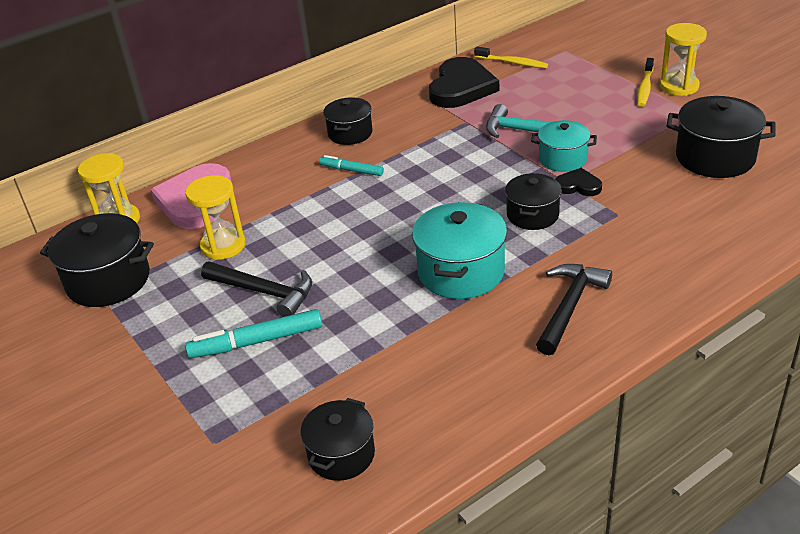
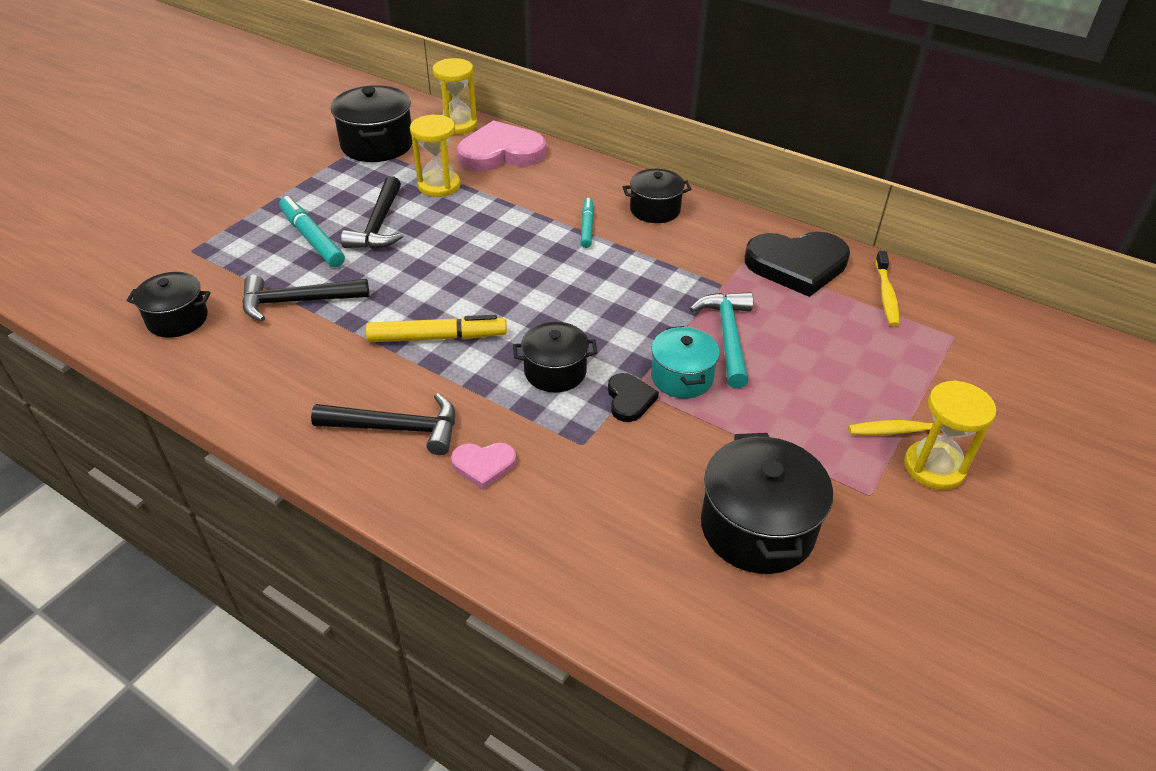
camera: 65 degrees right, 5 degrees up
(360, 358) = (297, 301): none -> black hammer
(461, 272) = (437, 337): turquoise pot -> yellow marker
(626, 264) = (484, 465): none -> pink heart

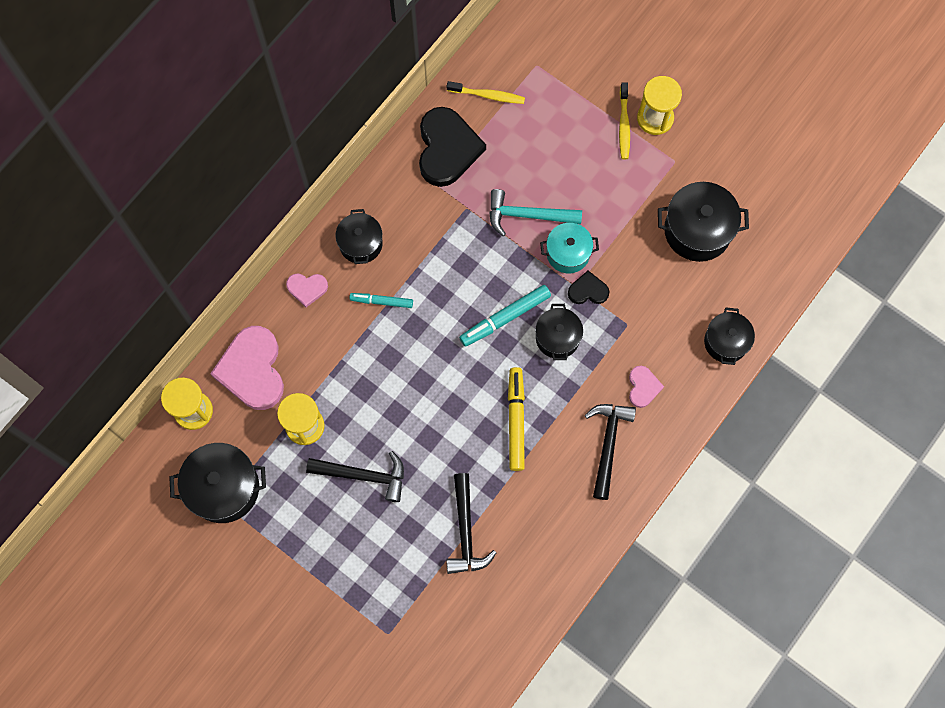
camera: 85 degrees left, 30 degrees up
(177, 319) = (481, 623): black pot -> black pot (726, 342)
(312, 239) = (379, 531): turquoise marker -> turquoise marker (505, 318)
(595, 179) = (307, 288): none -> pink heart

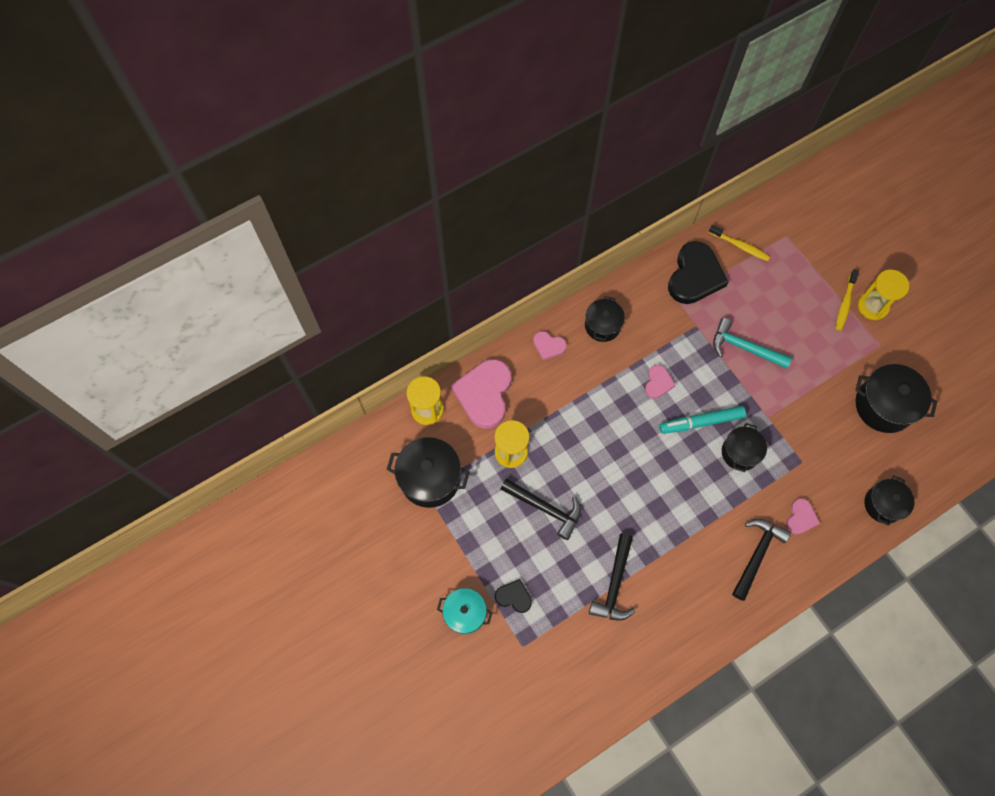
camera: 20 degrees right, 5 degrees down
(381, 301) = (604, 376): turquoise marker -> none
(444, 289) = (658, 383): none -> pink heart
(515, 420) = (684, 508): yellow marker -> none
(568, 253) = (769, 388): turquoise pot -> turquoise pot (465, 613)
(588, 290) = (777, 423): black heart -> black heart (514, 597)

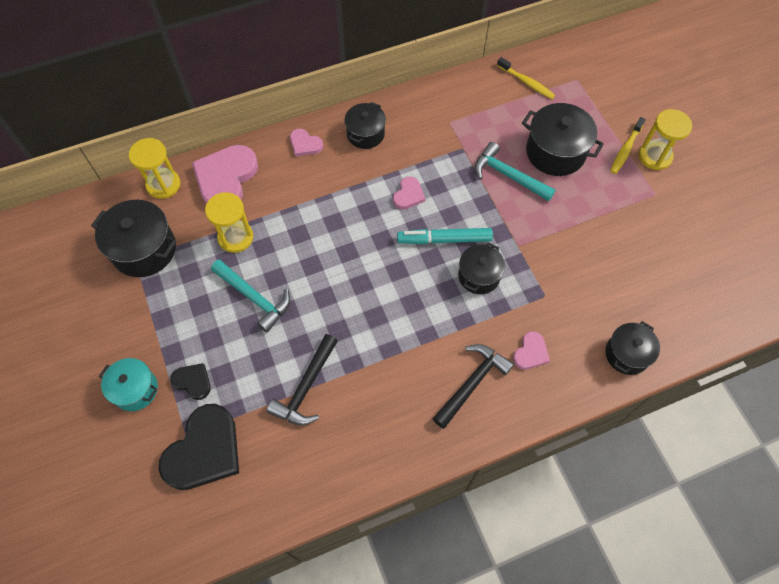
camera: 10 degrees right, 5 degrees down
(545, 508) = (254, 298): black hammer -> turquoise hammer
(695, 276) = (473, 103): black heart -> black heart (204, 451)
(883, 406) = (647, 254): black pot -> black pot (555, 152)

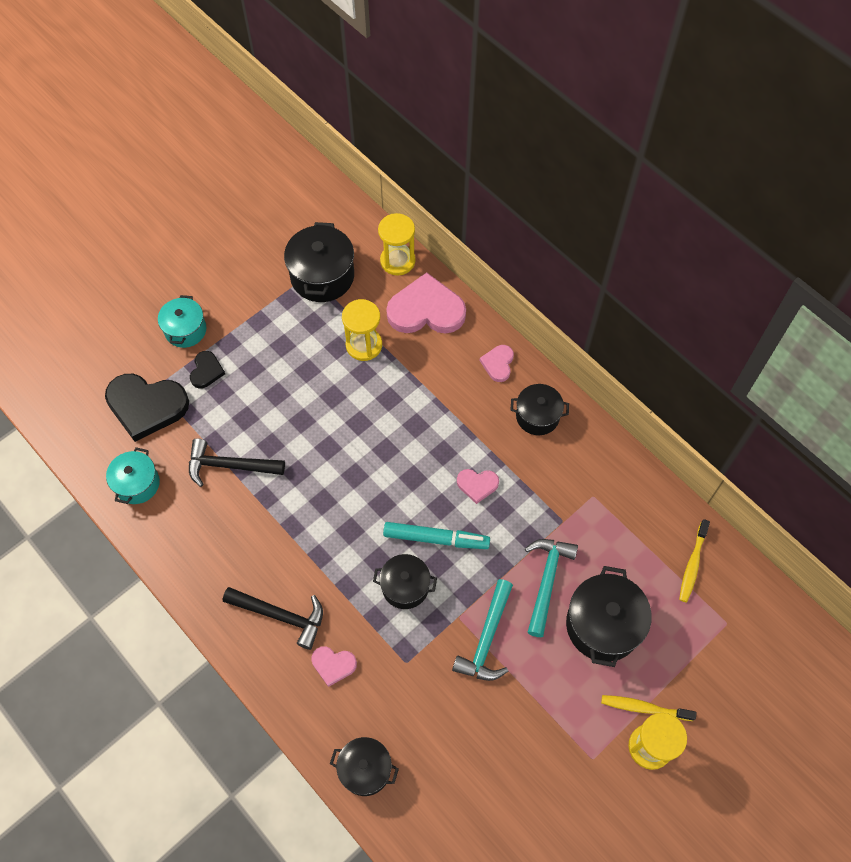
camera: 70 degrees right, 0 degrees up
(254, 298) = (305, 387): turquoise hammer -> turquoise hammer (486, 638)
(287, 481) = (137, 484): none -> turquoise pot
(444, 240) = (436, 538): turquoise marker -> turquoise marker turned 120 degrees clockwise

